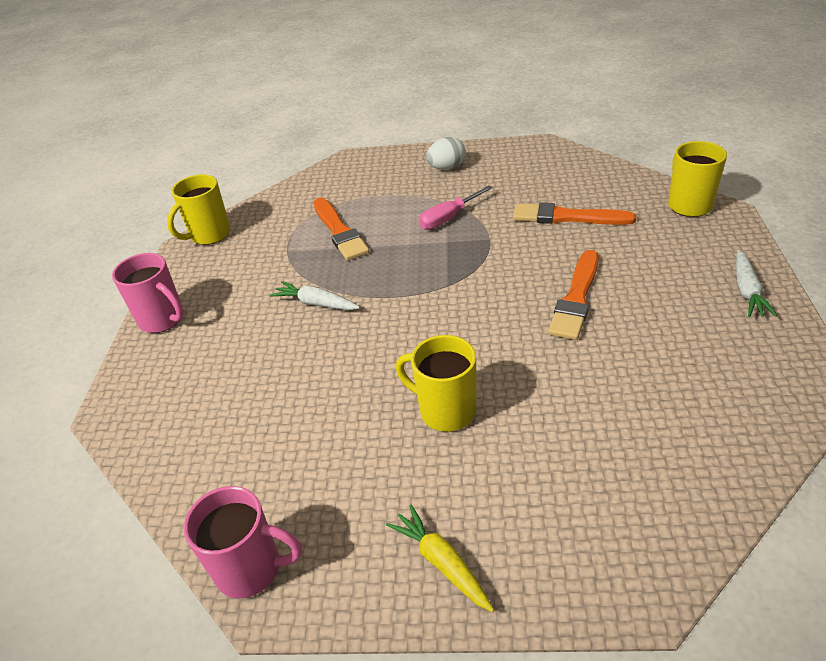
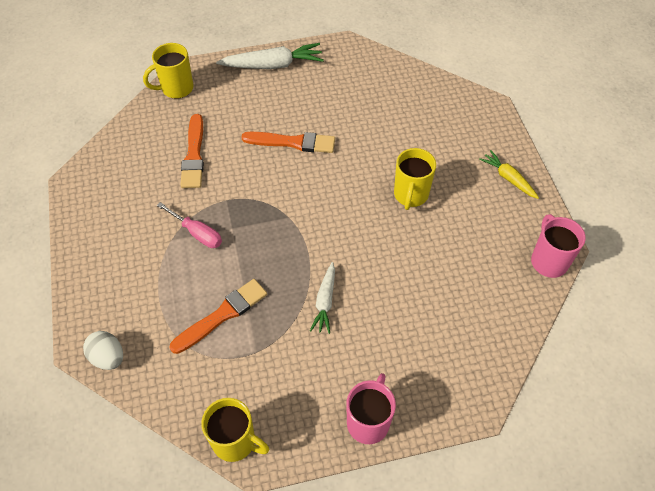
camera: 110 degrees left, 15 degrees up
(442, 563) = (508, 178): yellow carrot -> yellow carrot turned 105 degrees clockwise
(447, 168) = (109, 251): white egg -> white egg (108, 357)
(747, 291) = (273, 65): white carrot -> white carrot, size x1.65

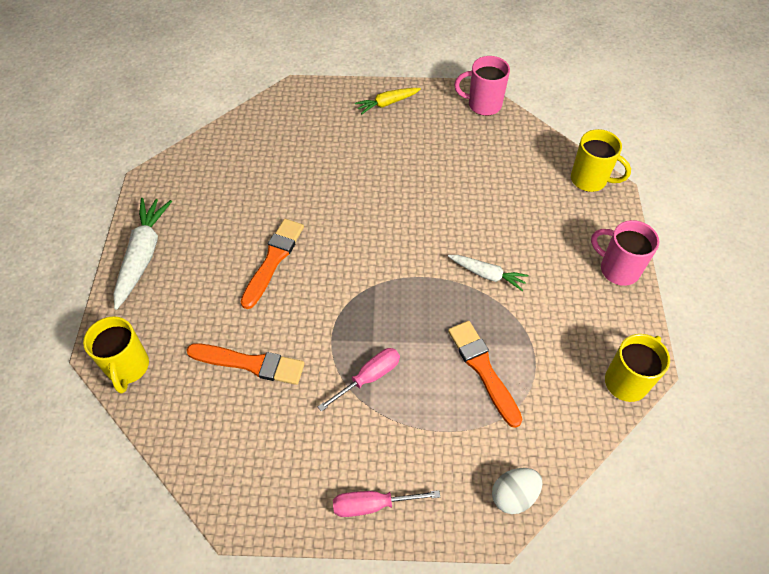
camera: 75 degrees left, 0 degrees up
(90, 260) = (373, 505): none -> pink screwdriver
(410, 195) = (382, 177): yellow mug -> yellow mug (590, 180)

